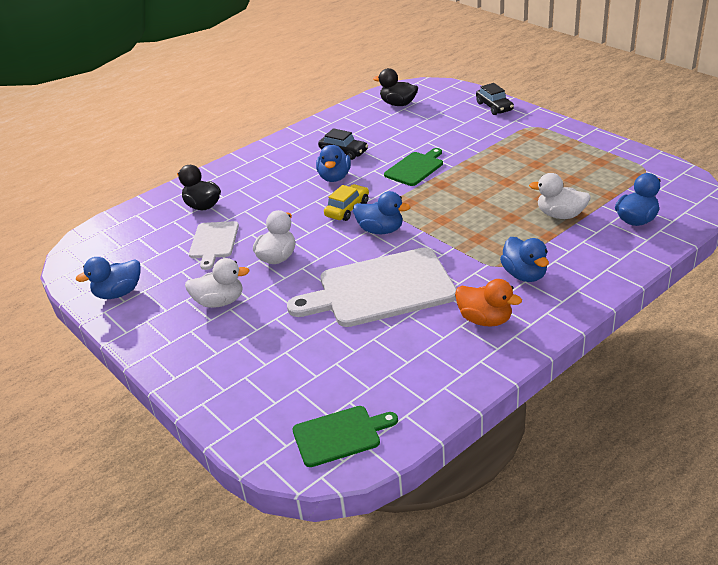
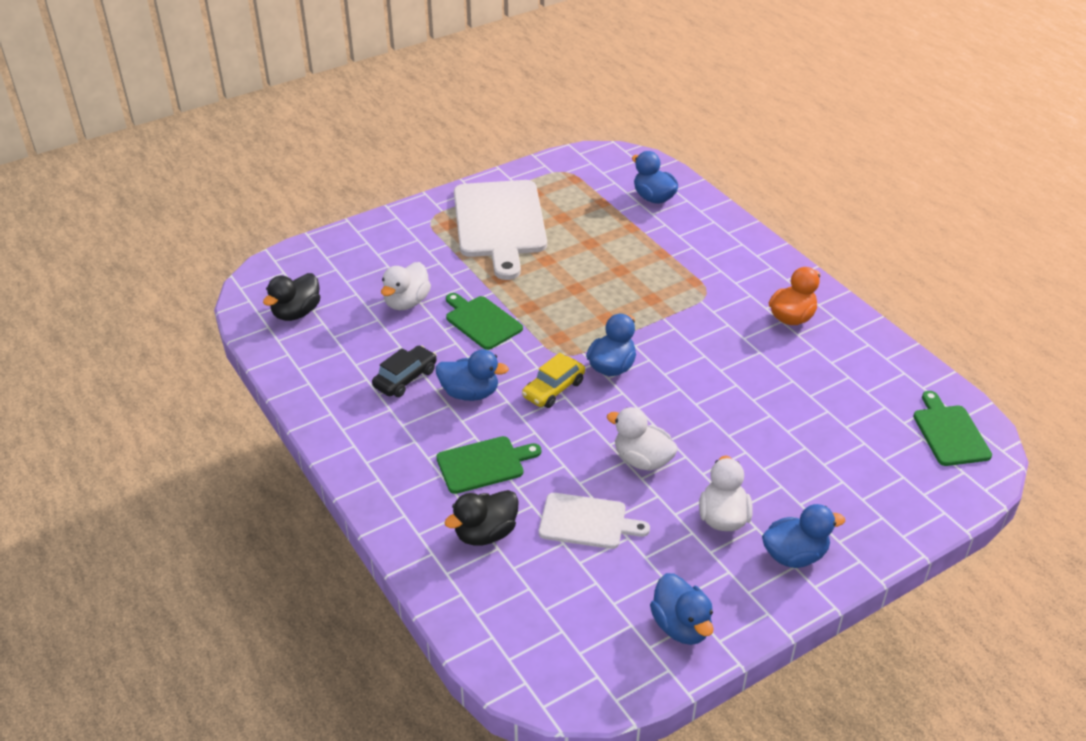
camera: 85 degrees left, 5 degrees up
(265, 194) = (484, 464): none -> green cutting board
(347, 209) = (553, 389): yellow car -> yellow car turned 90 degrees counterclockwise
(380, 289) = (727, 380): white cutting board -> white cutting board (500, 223)
(494, 107) = (362, 236): black car -> none
(524, 275) = (725, 280): blue duck -> blue duck (794, 555)
(560, 215) = (628, 238): white duck -> white duck (406, 302)

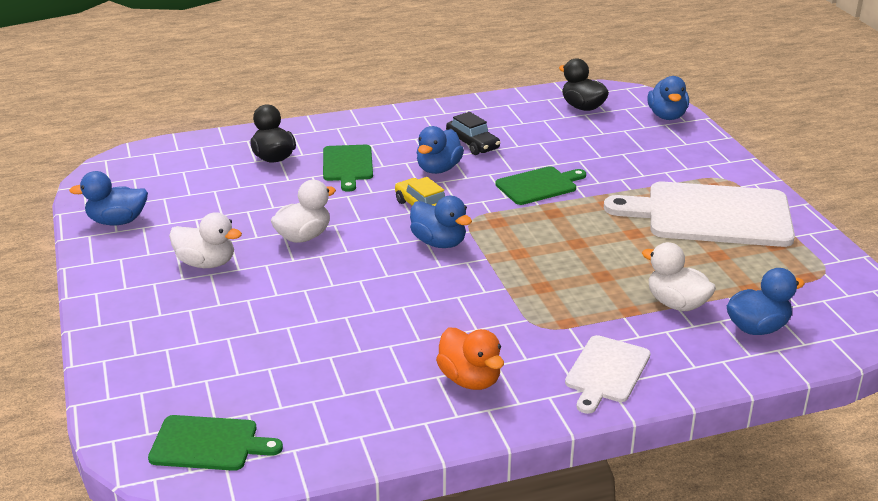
camera: 105 degrees right, 10 degrees down
(406, 302) = (582, 153): white duck -> white duck (676, 304)
(587, 522) = (252, 199): white cutting board -> white cutting board (606, 372)
(794, 555) = (135, 290): blue duck -> blue duck (667, 116)

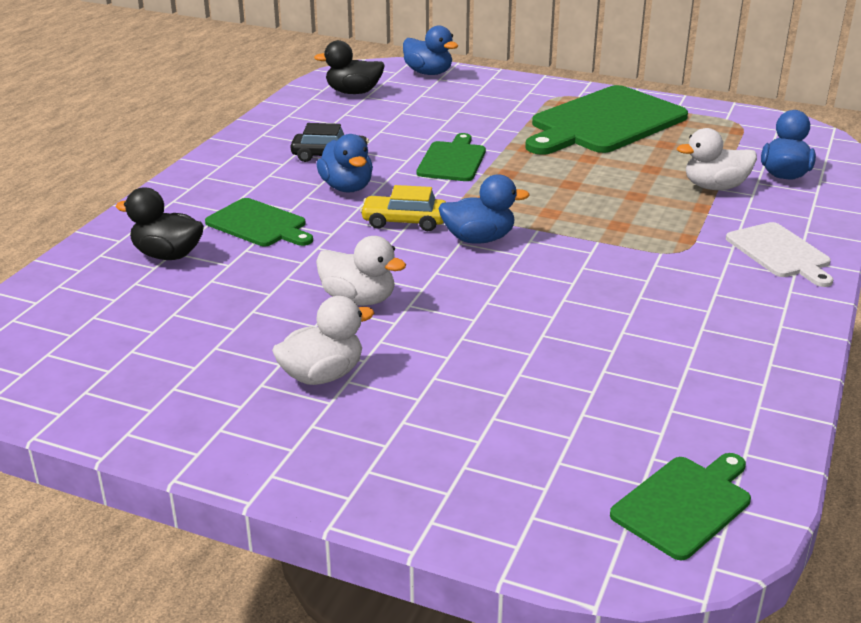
camera: 50 degrees left, 0 degrees up
(117, 221) = (130, 401): blue duck -> none
(303, 236) = (359, 299): white duck -> white duck turned 120 degrees clockwise
(470, 380) = (725, 315): orange duck -> none
(711, 215) = (605, 122): white cutting board -> green cutting board

